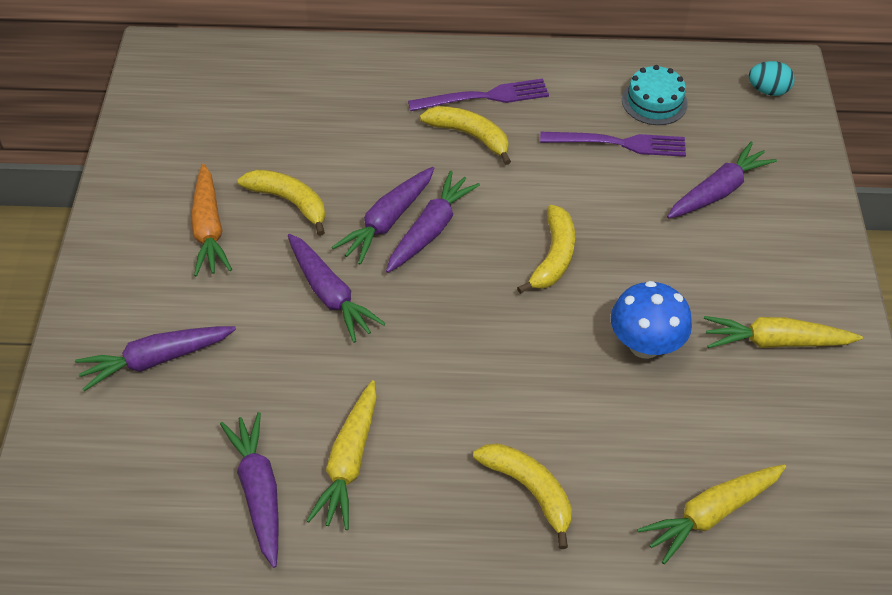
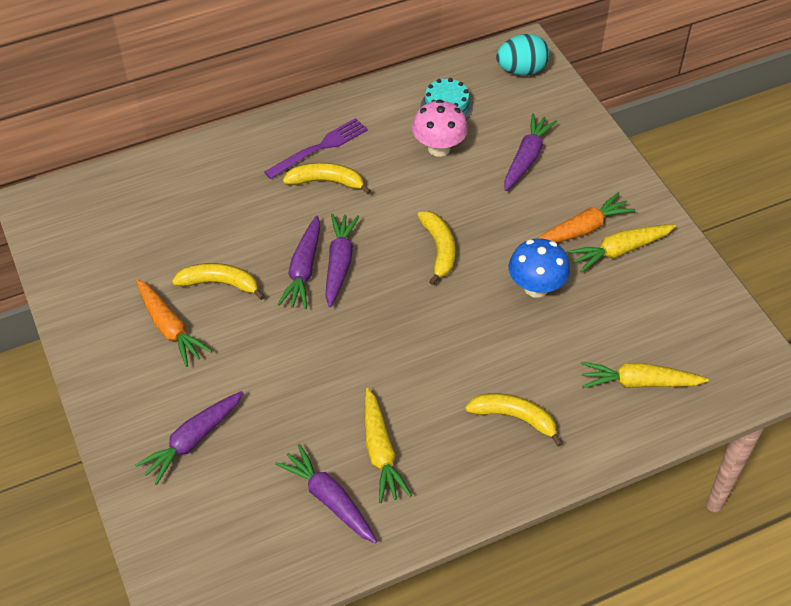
camera: 25 degrees left, 0 degrees up
(330, 294) = (294, 340): purple carrot -> none
(619, 143) = (439, 148): purple fork -> pink mushroom
(711, 514) = (639, 382): yellow carrot -> yellow carrot turned 60 degrees clockwise
(741, 298) = (582, 229): none -> orange carrot
(767, 90) = (521, 70): turquoise egg -> turquoise egg, size x1.52

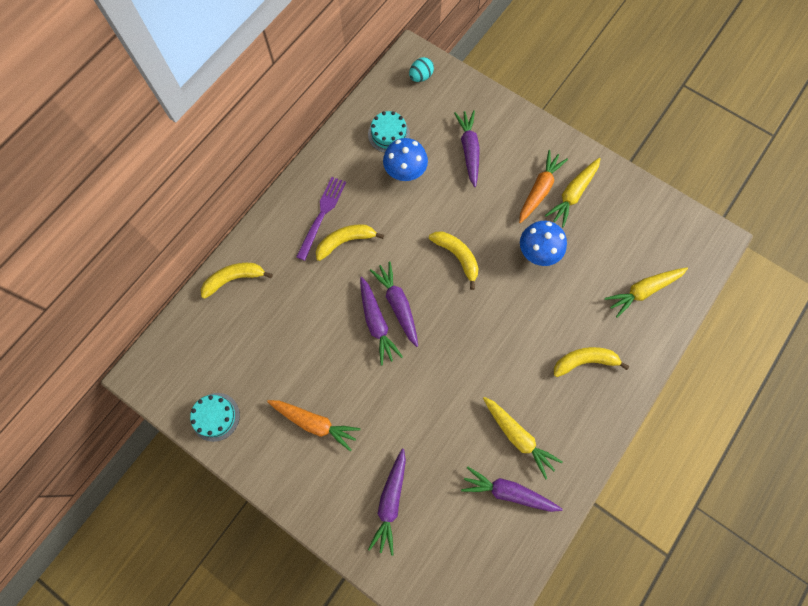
camera: 30 degrees left, 20 degrees up
(76, 273) = (215, 417): none -> turquoise cake
(220, 283) = (326, 367): yellow banana -> yellow banana (234, 279)
(439, 148) = (405, 172): pink mushroom -> blue mushroom
(521, 70) = (421, 77): turquoise egg -> turquoise egg, size x0.66

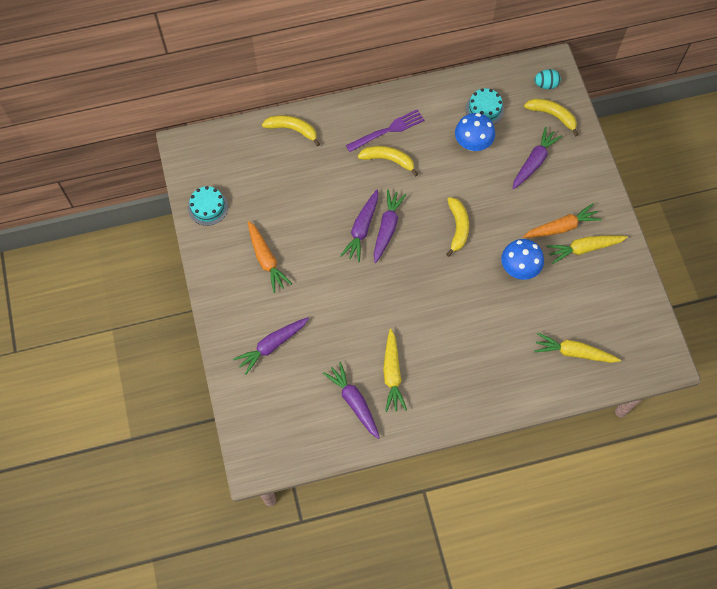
camera: 40 degrees right, 5 degrees down
(584, 361) = (484, 364): yellow banana -> yellow banana (552, 115)

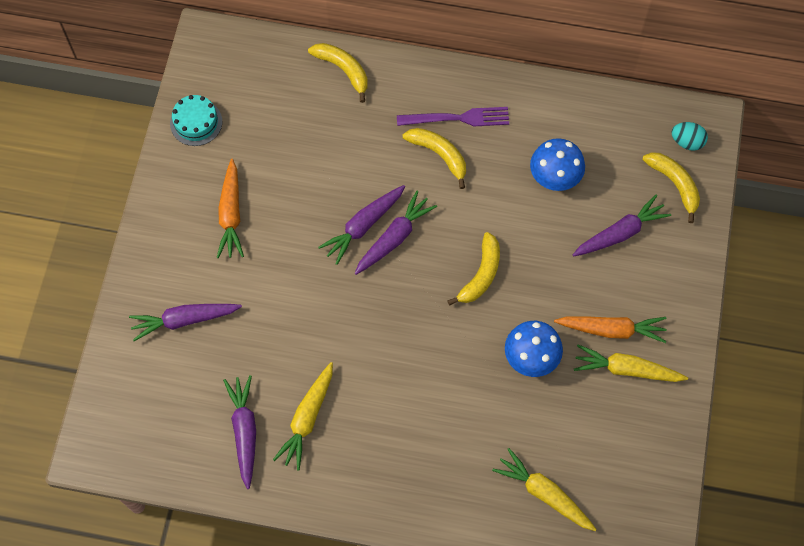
camera: 25 degrees right, 0 degrees up
(484, 109) = (592, 141): turquoise cake -> none

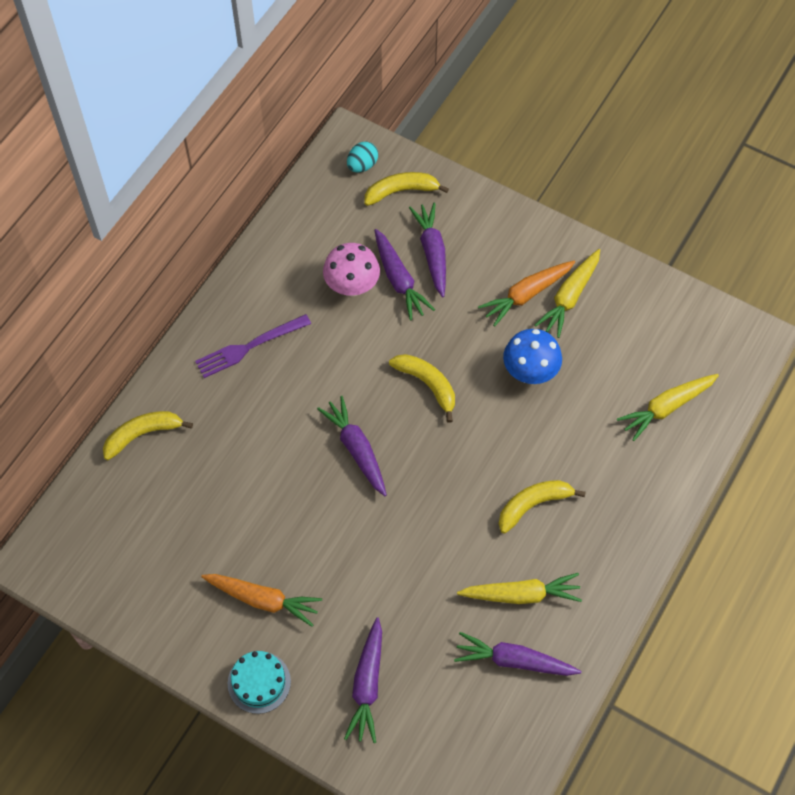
camera: 70 degrees left, 5 degrees down
(196, 122) = (135, 603): turquoise cake -> turquoise cake (259, 682)
(307, 419) = (521, 594): yellow carrot -> yellow carrot turned 45 degrees counterclockwise
(363, 226) = (331, 474): purple carrot -> purple carrot (399, 280)
(439, 155) = (282, 377): yellow banana -> yellow banana (533, 505)
(458, 118) = (249, 347): purple fork -> purple fork turned 135 degrees counterclockwise
(554, 178) = (352, 286): blue mushroom -> pink mushroom
(611, 330) = (526, 295): orange carrot -> orange carrot turned 150 degrees counterclockwise

